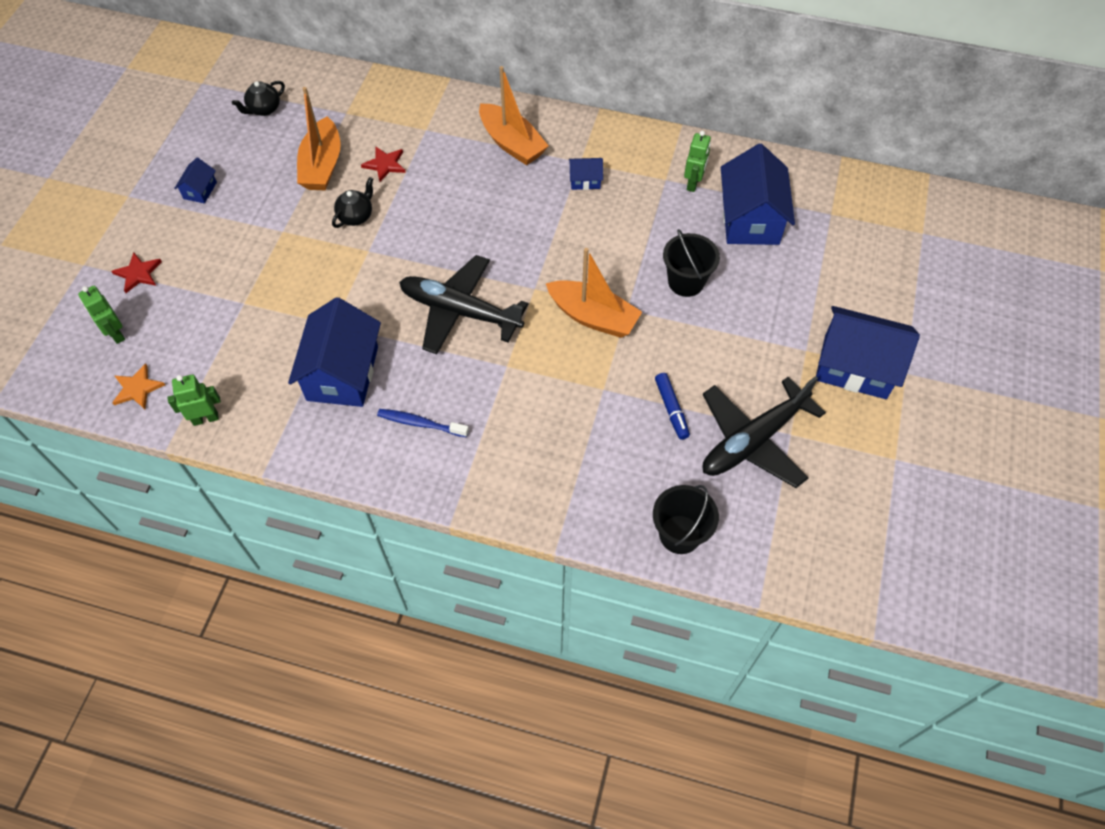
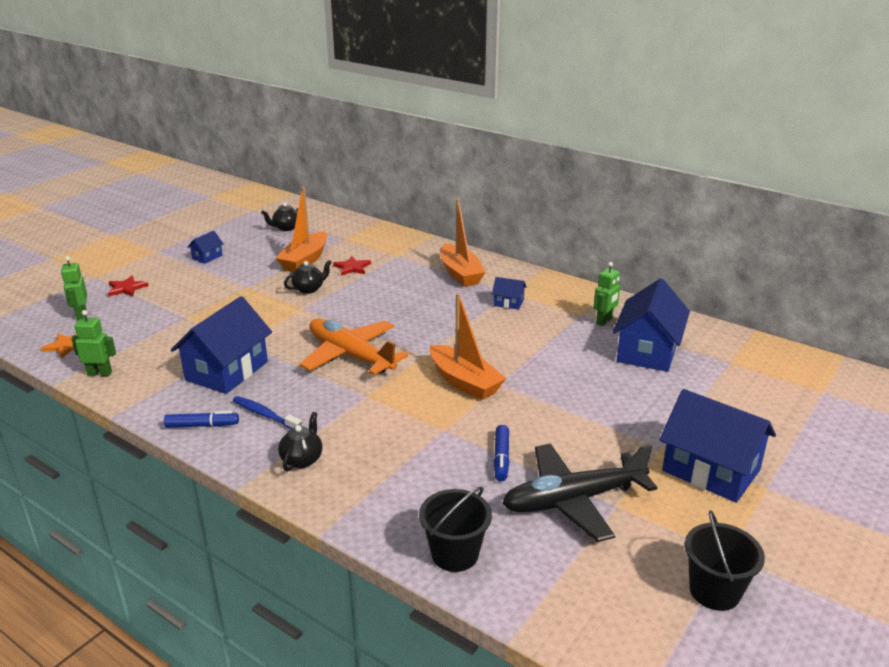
camera: 20 degrees right, 30 degrees down
(365, 457) = (202, 425): none -> blue marker
(460, 311) = (350, 355): black plane -> orange plane
(490, 470) = (302, 459): none -> black teapot
(686, 282) = (564, 377): black bucket -> black bucket (714, 591)

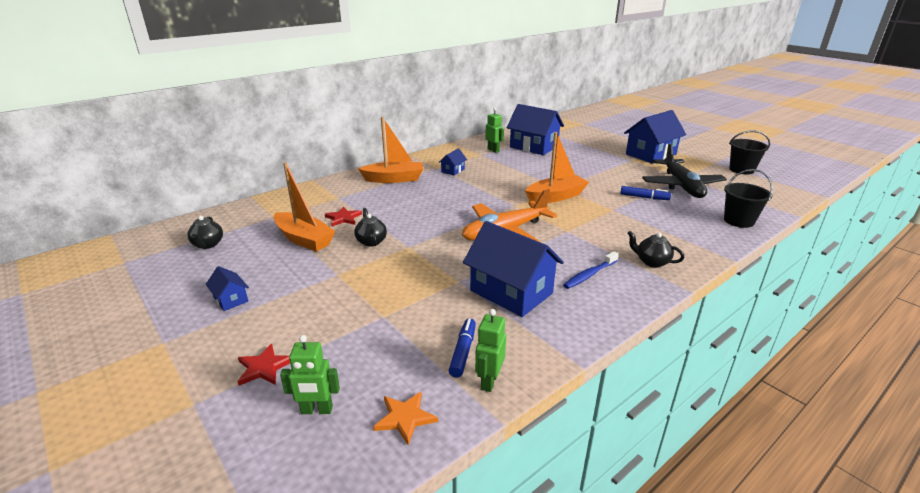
camera: 75 degrees left, 0 degrees up
(202, 425) = (603, 307): blue marker -> blue marker (463, 352)

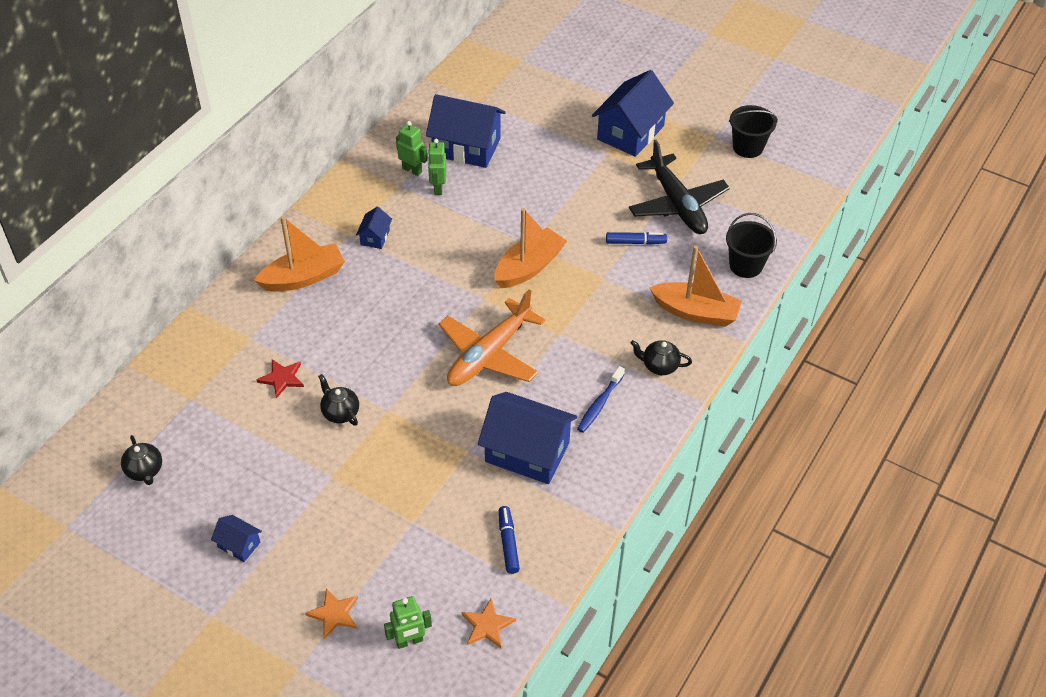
camera: 20 degrees left, 20 degrees up
(264, 367) = (334, 614): red star -> orange star
(304, 239) = (257, 430): orange boat -> orange boat (695, 312)
(489, 381) = (543, 568): green robot -> green robot (438, 188)

